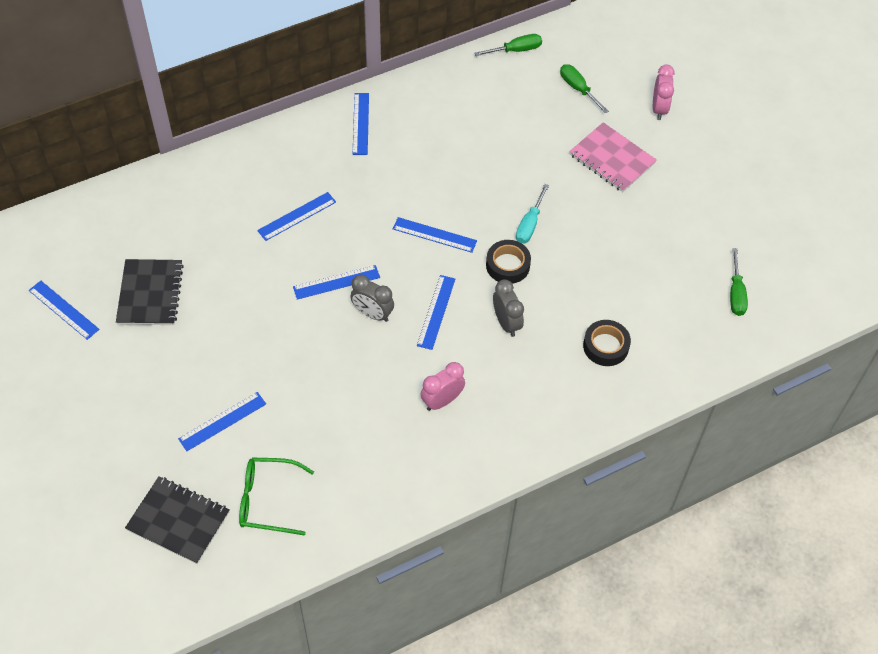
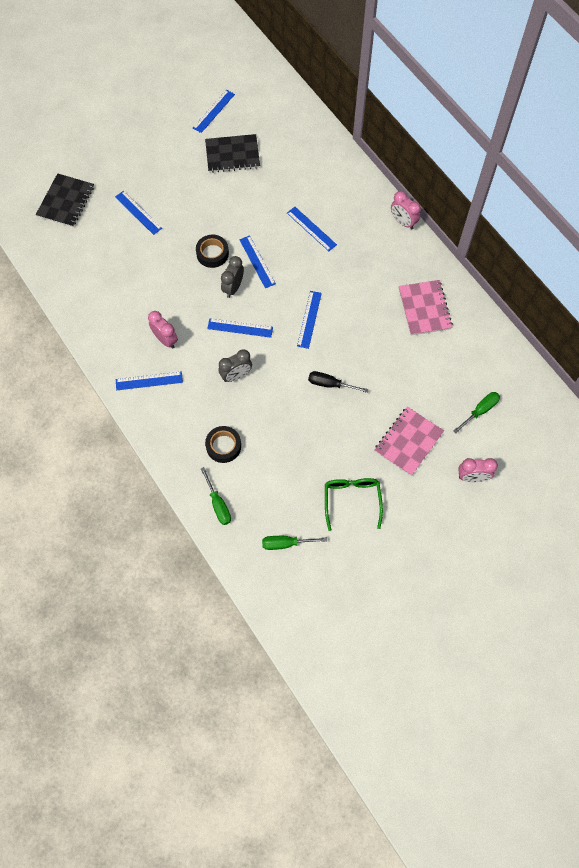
camera: 85 degrees right, 10 degrees up
(267, 500) = (82, 247): green glasses -> green glasses (352, 500)
(307, 120) = (403, 222): none -> pink clock
(360, 123) = (407, 257): blue ruler -> blue ruler (149, 381)
(437, 118) = (424, 308): none -> pink notebook
(507, 265) = (288, 372): black tape -> black tape (212, 253)
(515, 50) = (512, 359): green screwdriver -> green screwdriver (218, 504)
(529, 224) = (330, 384): turquoise screwdriver -> black screwdriver

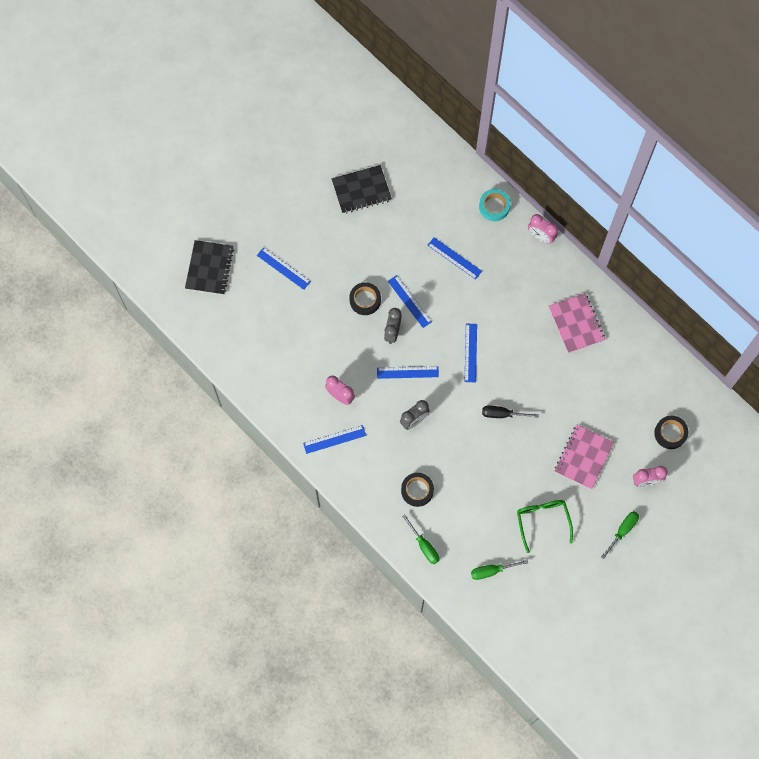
camera: 10 degrees left, 5 degrees up
(213, 111) = (332, 144): blue ruler -> none
(361, 188) = (494, 207): none -> turquoise tape
(480, 411) = (643, 417): green screwdriver -> green screwdriver (622, 531)
(506, 432) = (670, 433): none -> black tape

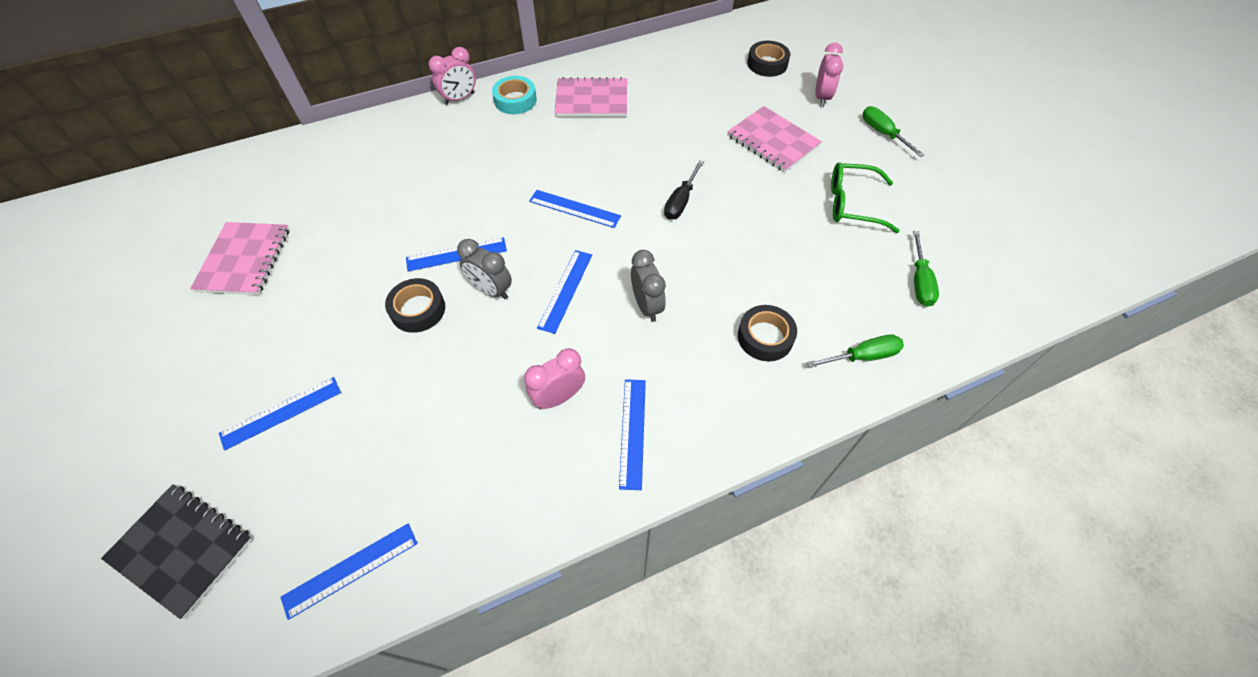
camera: 70 degrees left, 15 degrees down
(361, 190) = (244, 260): black notebook -> pink notebook
(454, 258) = (428, 186): blue ruler -> blue ruler (351, 570)
(494, 207) = (388, 128): turquoise tape -> turquoise tape (515, 100)

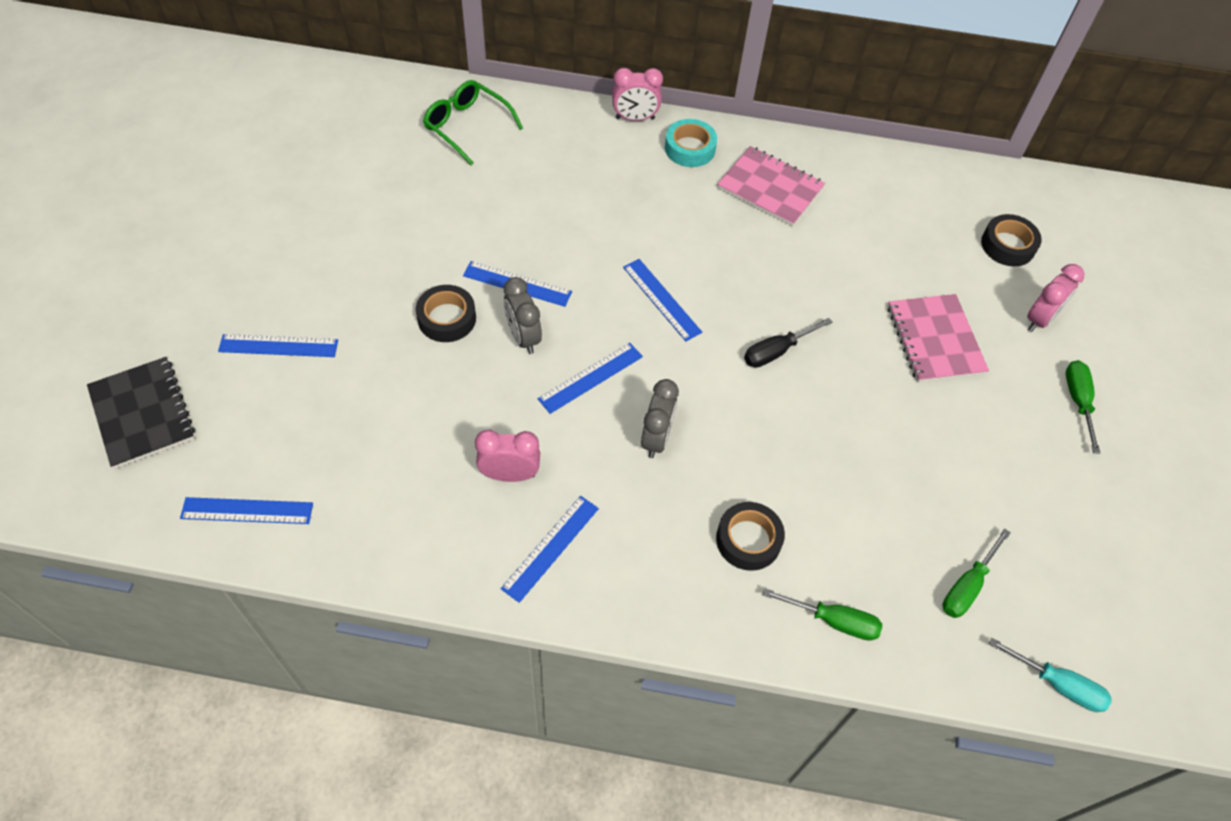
camera: 30 degrees right, 0 degrees up
(244, 260) = (335, 186): pink notebook -> none
(852, 204) = (966, 460): green glasses -> green glasses (467, 126)
(1019, 309) = (1057, 684): none -> turquoise screwdriver

